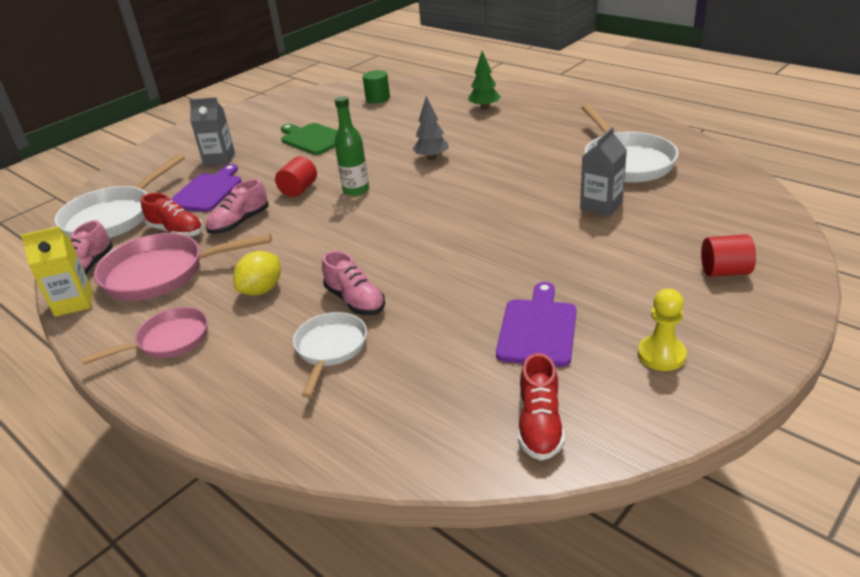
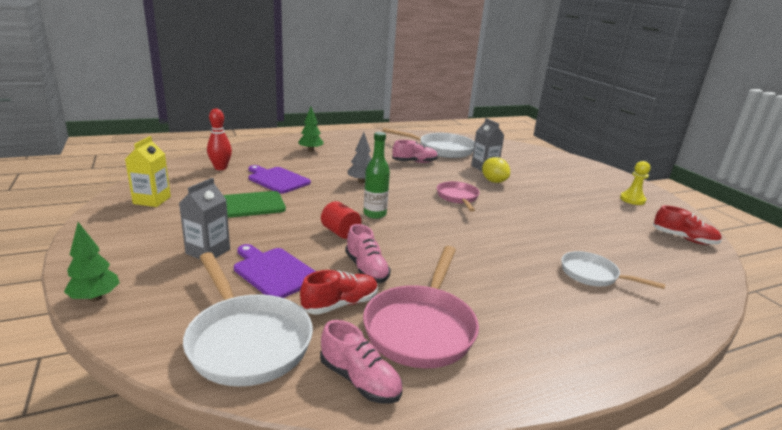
camera: 70 degrees left, 10 degrees down
(73, 303) = (432, 400): yellow carton -> yellow carton (152, 200)
(137, 157) = (95, 298): none -> green tree
(168, 340) = (547, 343): pink pan -> pink pan (458, 198)
(262, 290) = (495, 283): yellow lemon -> yellow lemon (493, 181)
(355, 301) = (537, 253): pink shoe -> pink shoe (414, 162)
(378, 98) = (220, 168): green cylinder -> red bowling pin
(537, 329) = (599, 215): purple cutting board -> purple cutting board (277, 180)
(724, 271) = (569, 169): red cylinder -> none

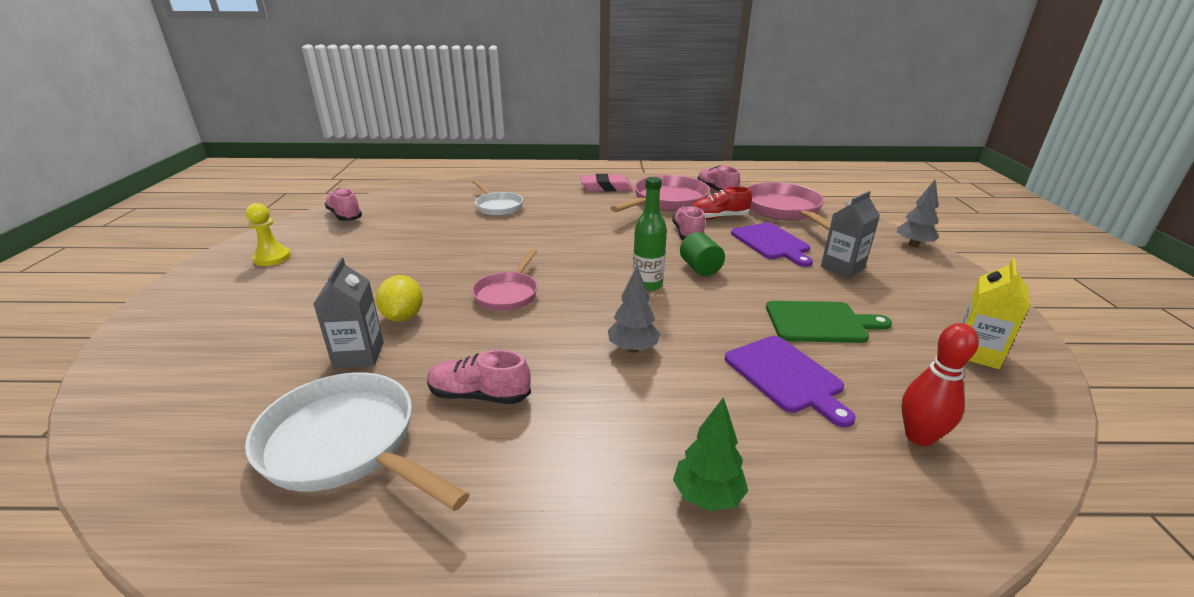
camera: 155 degrees left, 5 degrees up
(95, 298) = (913, 245): green tree -> grey tree
(247, 341) = (784, 210): white pan -> pink pan
(340, 232) = (700, 268): red cylinder -> green cylinder
(530, 346) = (606, 187): none -> pink eraser
(684, 238) = (345, 216): red shoe -> pink shoe

